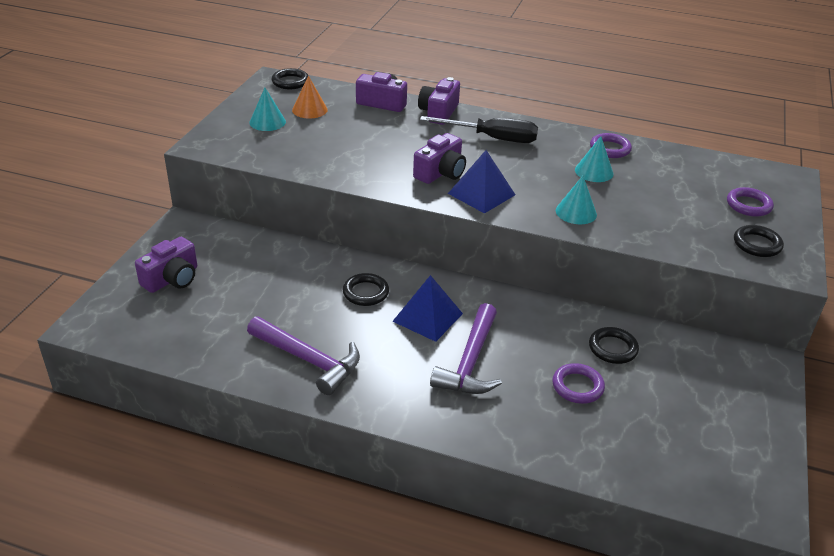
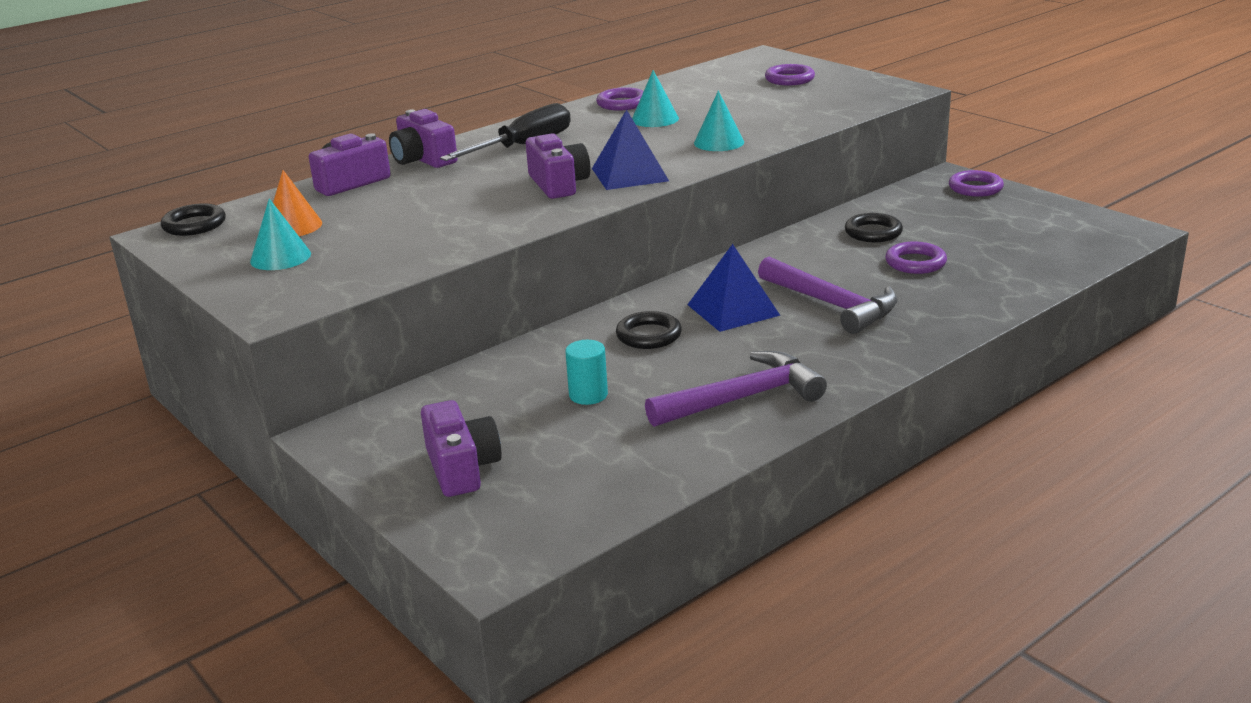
camera: 55 degrees left, 10 degrees down
(275, 295) = (588, 395): none -> turquoise cylinder
(757, 244) = (853, 91): black ring -> none
(761, 384) = (975, 188): none -> purple ring

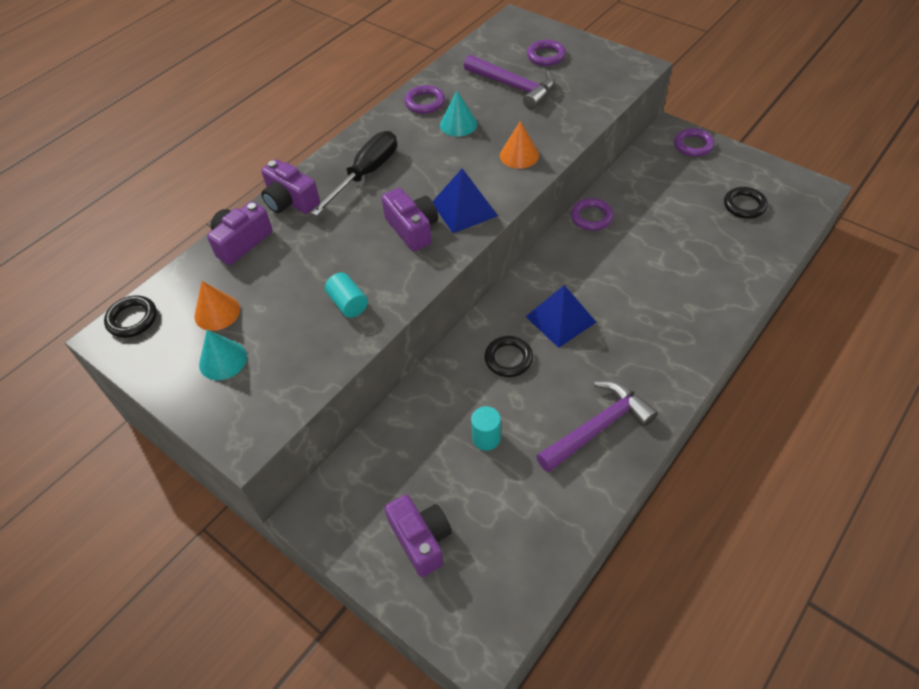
camera: 10 degrees left, 25 degrees up
(451, 229) = (348, 304): none -> turquoise cylinder
(719, 142) = (519, 155): turquoise cone -> orange cone
(832, 305) = (630, 305): purple hammer -> purple hammer (514, 87)
(873, 232) = (635, 210): black ring -> black ring (744, 205)
(915, 263) = (674, 245): purple ring -> purple ring (591, 217)

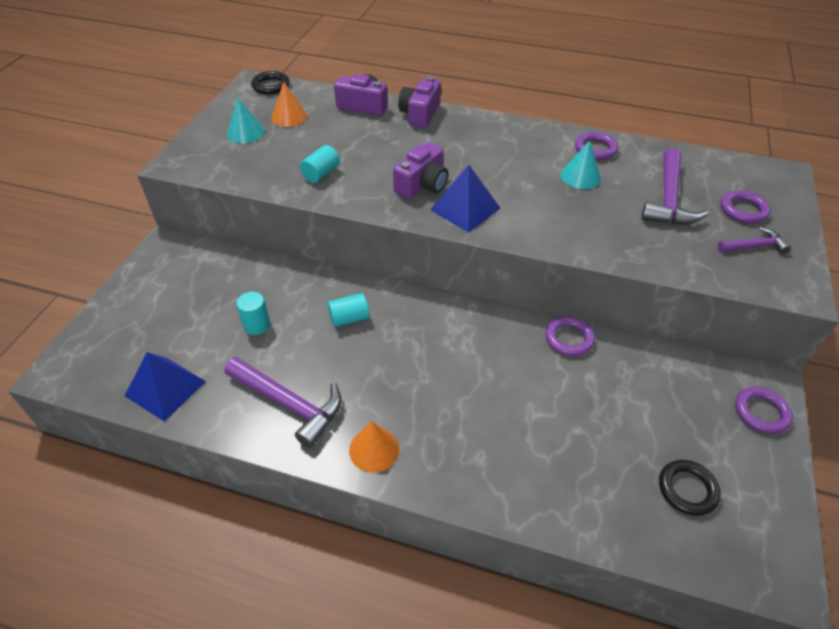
camera: 65 degrees right, 5 degrees down
(366, 174) = (475, 142): black screwdriver -> none
(421, 539) = (152, 310): purple camera -> none
(508, 359) = (349, 318): black ring -> turquoise cylinder
(519, 155) = (564, 227): orange cone -> orange cone (374, 449)
(560, 319) = (412, 345): blue pyramid -> blue pyramid (165, 388)
(587, 67) = (754, 246): none -> purple hammer

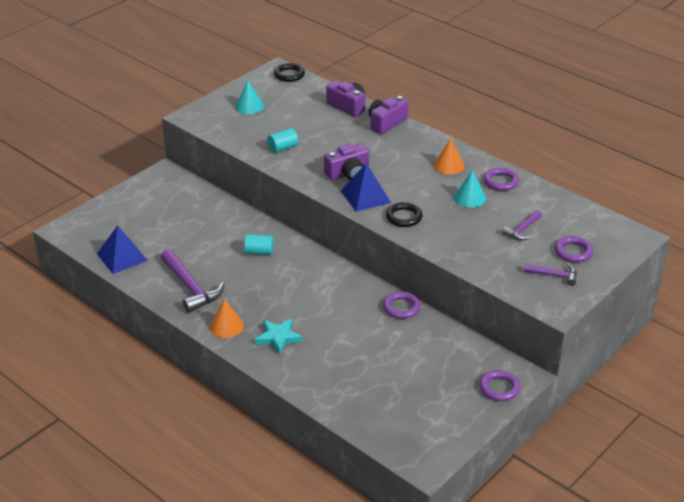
camera: 25 degrees right, 10 degrees down
(257, 325) = (196, 238): turquoise cylinder -> none
(289, 117) = (287, 102): orange cone -> orange cone (449, 165)
(454, 441) = (278, 337): none -> turquoise star
(668, 199) = (522, 230): purple hammer -> purple hammer, size x0.55
(687, 489) = (407, 407): black ring -> black ring (404, 217)

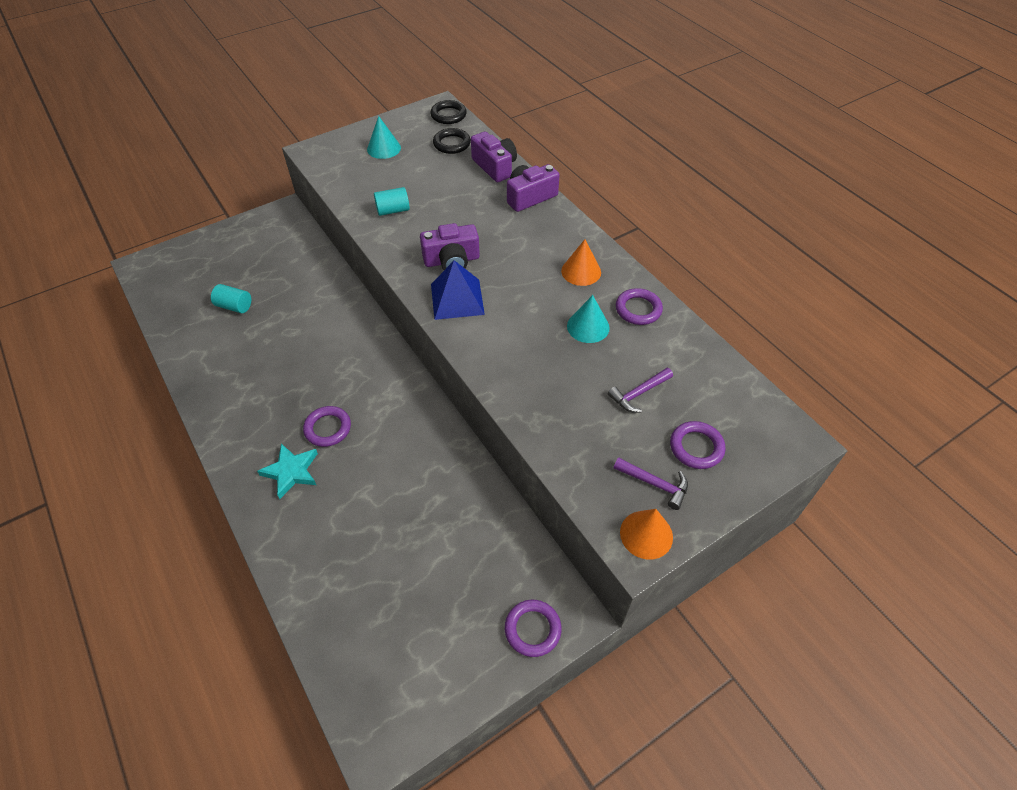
camera: 15 degrees right, 15 degrees up
(122, 257) = (180, 314): blue pyramid -> none
(191, 287) = (230, 373): purple hammer -> none
(226, 326) = (241, 439): orange cone -> orange cone (646, 534)
(259, 252) = (331, 338): turquoise cylinder -> turquoise cylinder (234, 306)
(401, 308) = (459, 459): purple ring -> purple ring (328, 428)
(404, 217) = (490, 341): black ring -> black ring (452, 144)

